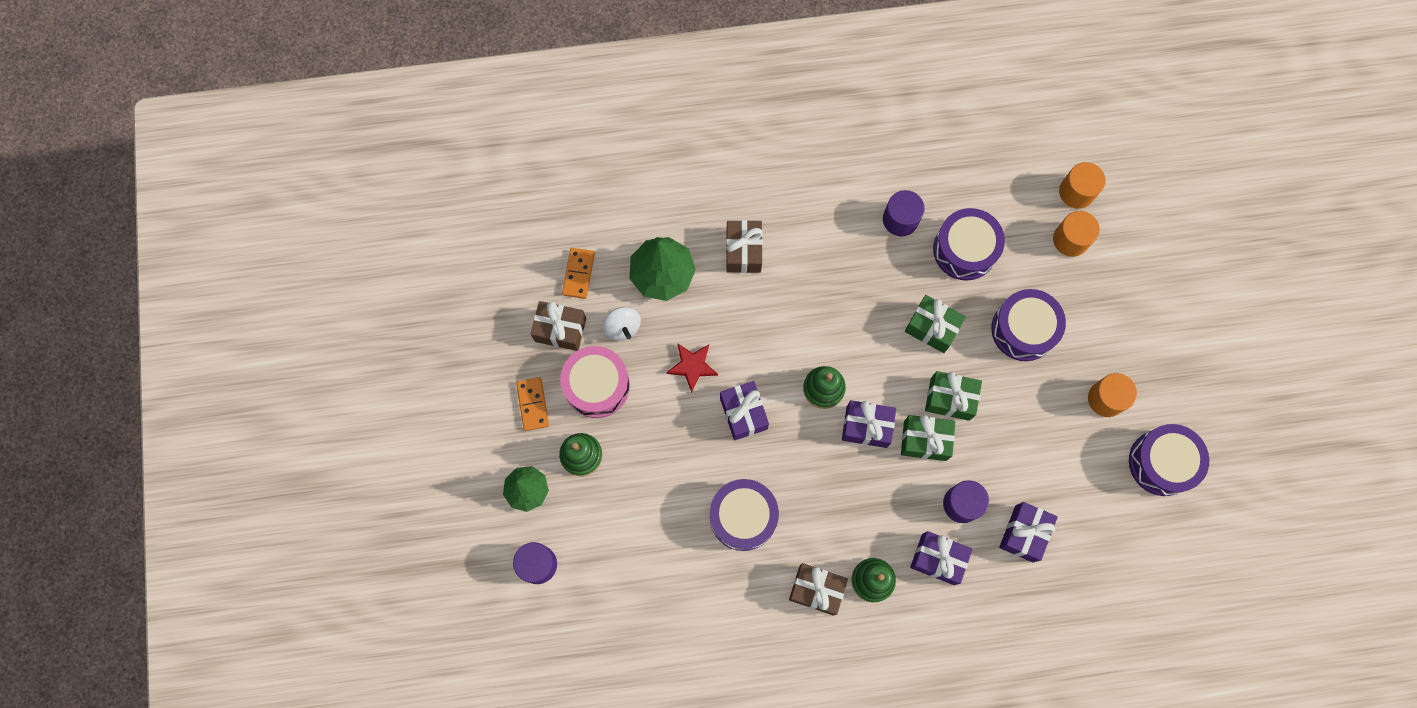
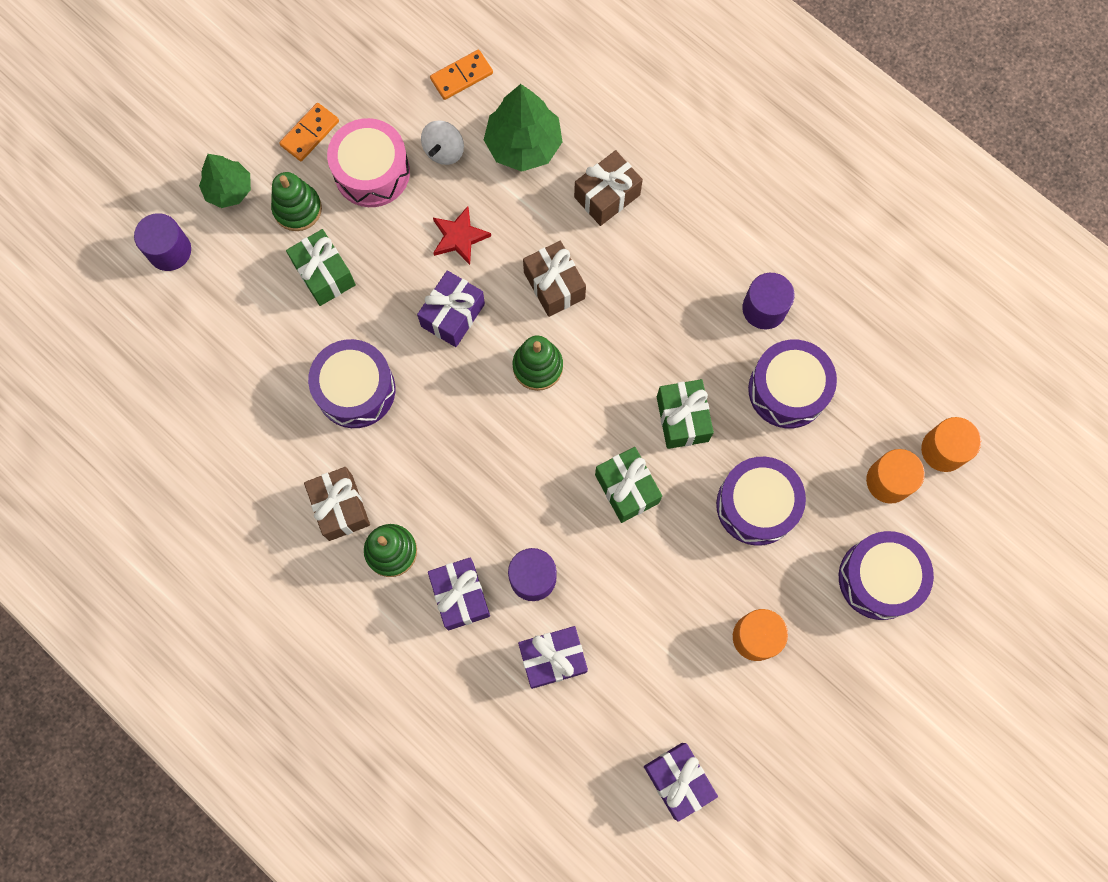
camera: 50 degrees right, 0 degrees up
(560, 330) = (397, 102): brown gift -> brown gift (554, 285)
(866, 427) = (533, 433): purple gift -> purple gift (678, 780)
(925, 440) = (566, 496): green gift -> green gift (324, 274)
(1162, 463) = (738, 741): purple drum -> purple drum (879, 578)

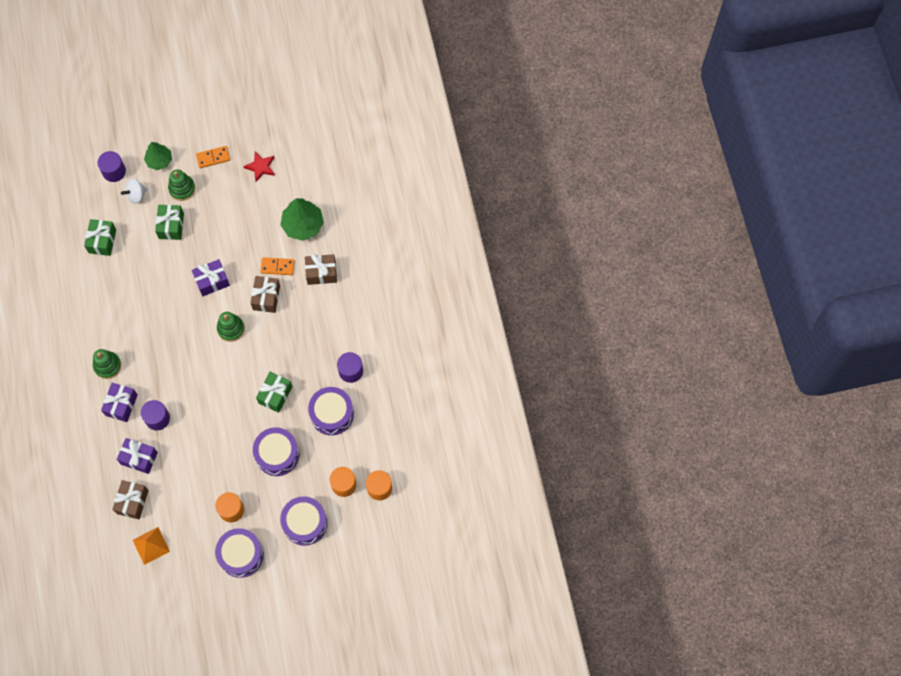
camera: 35 degrees right, 5 degrees down
(340, 507) = (101, 332): brown gift -> brown gift (132, 502)
(355, 390) = (146, 286): purple drum -> purple drum (241, 555)
(372, 172) = (226, 193): pink drum -> none
(444, 151) = (265, 204): white spinning top -> white spinning top (136, 195)
(459, 237) = (242, 248): red star -> red star (260, 167)
(461, 76) = (300, 175): orange domino -> orange domino (277, 267)
(627, 488) = (227, 408): green gift -> green gift (102, 241)
(678, 780) = (151, 545): purple gift -> orange pyramid

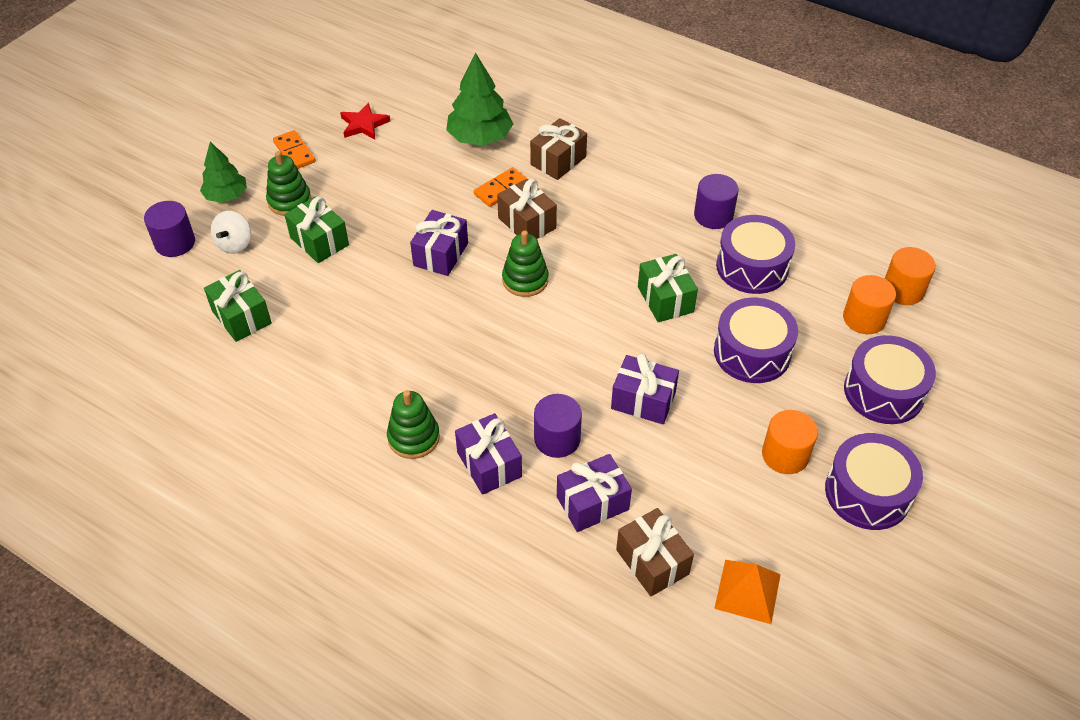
camera: 45 degrees left, 20 degrees down
(208, 433) = (643, 401): none -> purple gift
(213, 158) = (294, 152): orange domino -> orange domino turned 60 degrees counterclockwise

